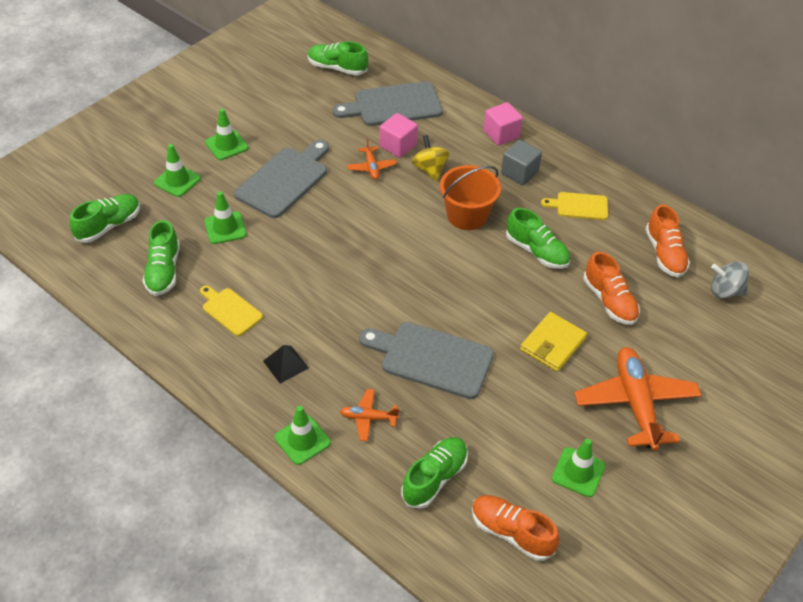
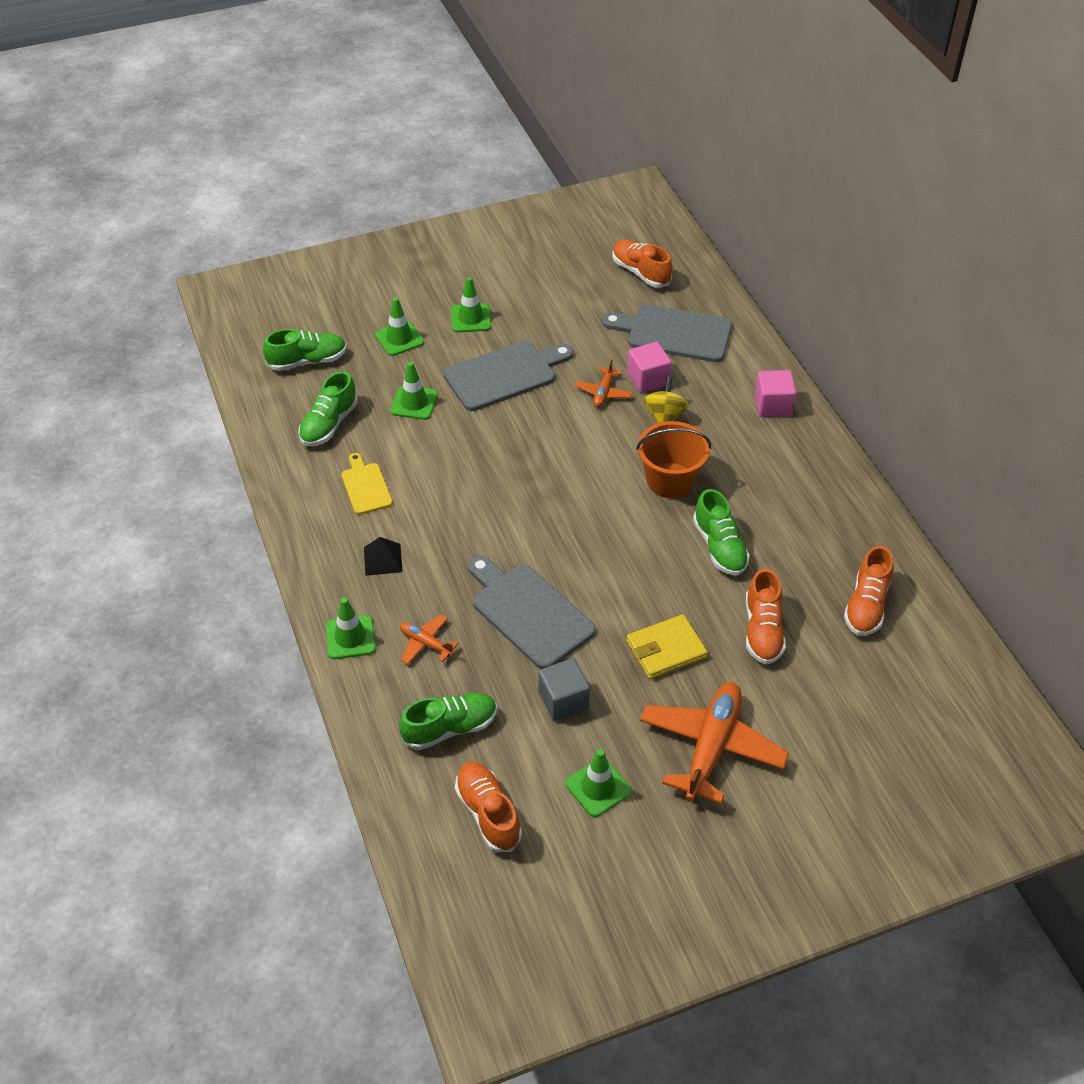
camera: 30 degrees right, 0 degrees up
(337, 68) = (640, 272): green shoe -> orange shoe
(519, 173) = (762, 455): grey cube -> grey cube (563, 700)
(579, 206) = (804, 516): yellow cutting board -> none
(725, 291) = (908, 674): grey spinning top -> none

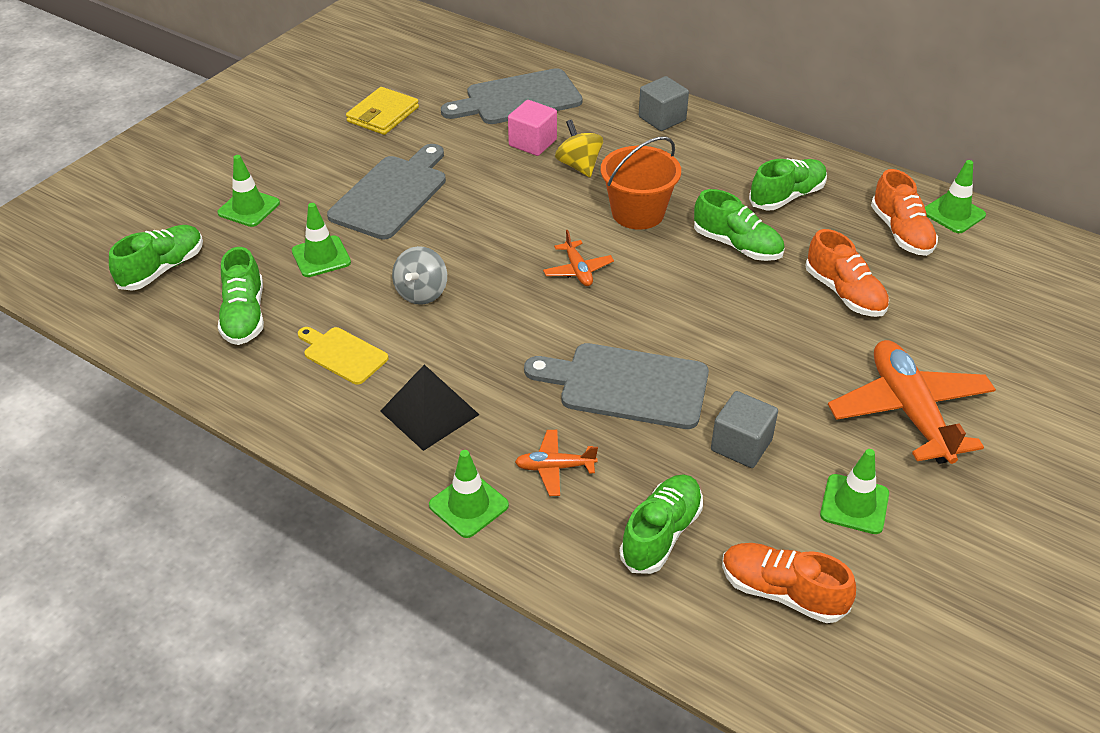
camera: 35 degrees left, 5 degrees down
(382, 559) = (429, 412): black pyramid -> black pyramid, size x1.53
(456, 466) = (421, 293): none -> grey spinning top
(471, 318) = (308, 162): green traffic cone -> green traffic cone (953, 213)
(603, 392) = (503, 170): orange plane -> orange plane (578, 270)
(640, 272) = (438, 65): orange shoe -> none
(666, 649) = (783, 351): yellow wallet -> yellow wallet (383, 114)
(773, 405) = (662, 119): pink cube -> grey cube
(804, 526) = (787, 196): none -> green shoe

